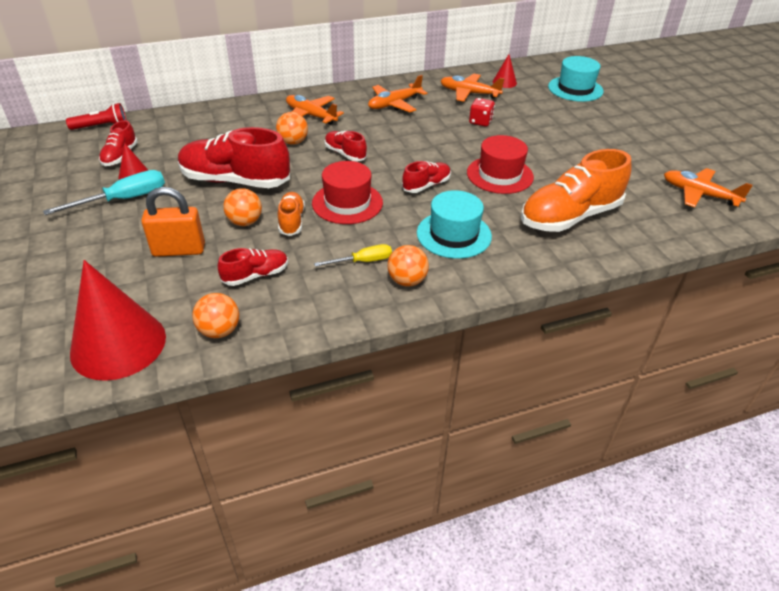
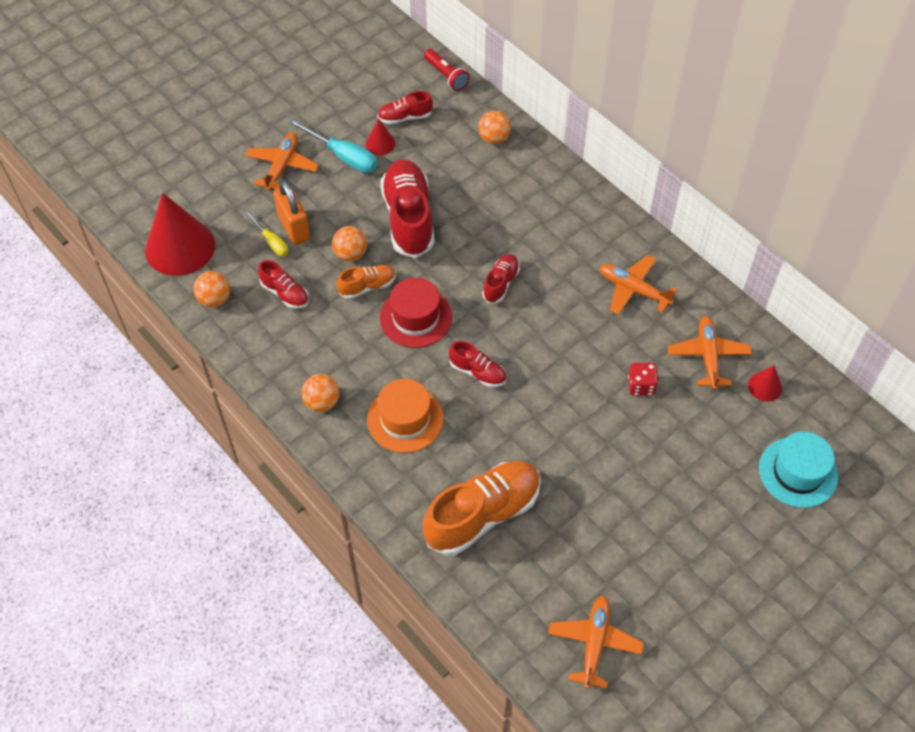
camera: 70 degrees right, 15 degrees up
(293, 142) = (499, 232): orange ball -> orange ball (494, 138)
(311, 116) = (561, 225): orange plane -> orange plane (282, 166)
(363, 261) = (334, 361): yellow screwdriver -> yellow screwdriver (271, 242)
(454, 234) = (405, 419): turquoise hat -> orange hat
(500, 175) = (532, 433): red hat -> none
(569, 217) = (483, 514): orange shoe -> orange shoe turned 105 degrees clockwise

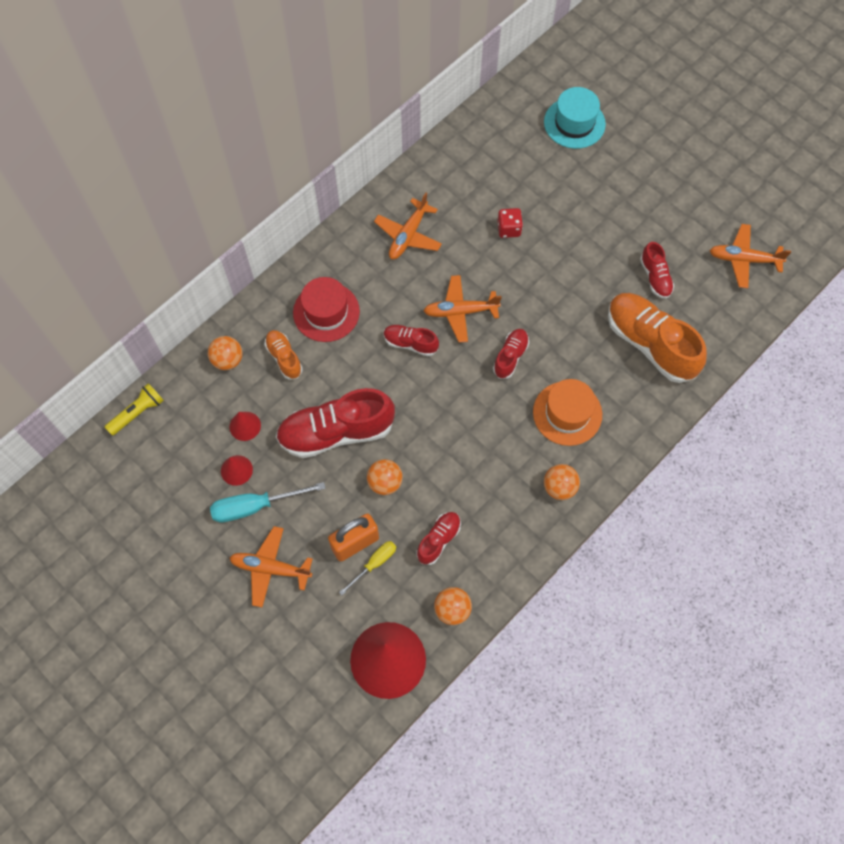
camera: 95 degrees left, 10 degrees up
(343, 156) = (255, 506): turquoise screwdriver -> turquoise screwdriver turned 135 degrees counterclockwise
(367, 286) = (424, 462): orange shoe -> orange shoe (284, 358)
(405, 117) = (198, 449): red shoe -> red shoe (655, 277)
(415, 317) = (456, 414): red hat -> red hat (326, 312)
(446, 76) = (137, 413): red flashlight -> yellow flashlight
(708, 356) = (472, 180): orange plane -> orange plane (460, 312)
(765, 386) = (498, 141): red cone -> red cone (245, 426)

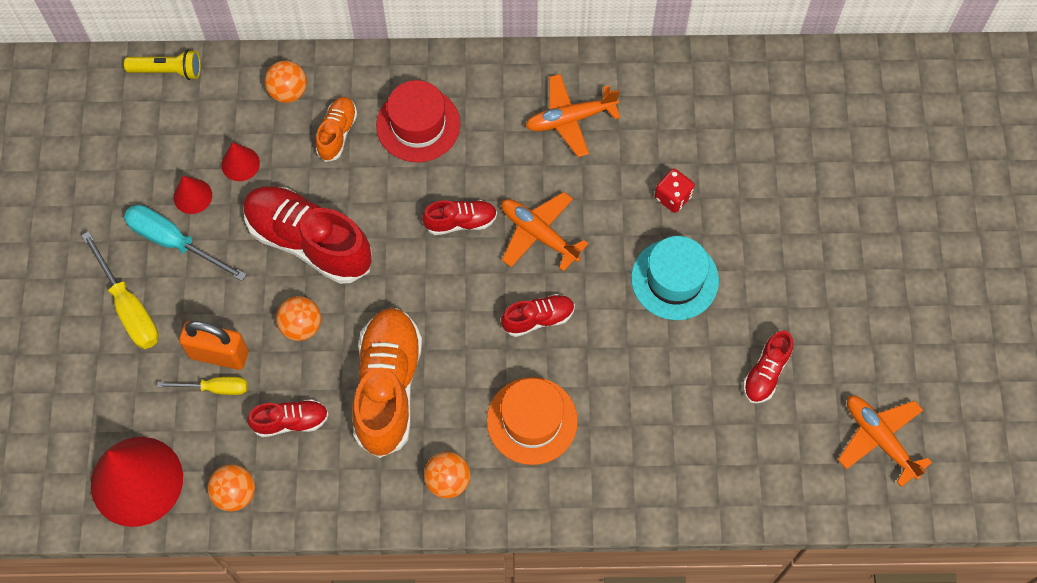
camera: 45 degrees right, 0 degrees up
(270, 568) = (129, 308): orange plane -> yellow screwdriver
(410, 343) = (461, 222): red shoe -> red shoe turned 105 degrees clockwise
(574, 123) = (857, 150): turquoise hat -> turquoise hat (674, 279)
(650, 343) = (686, 431): orange shoe -> orange shoe (388, 387)

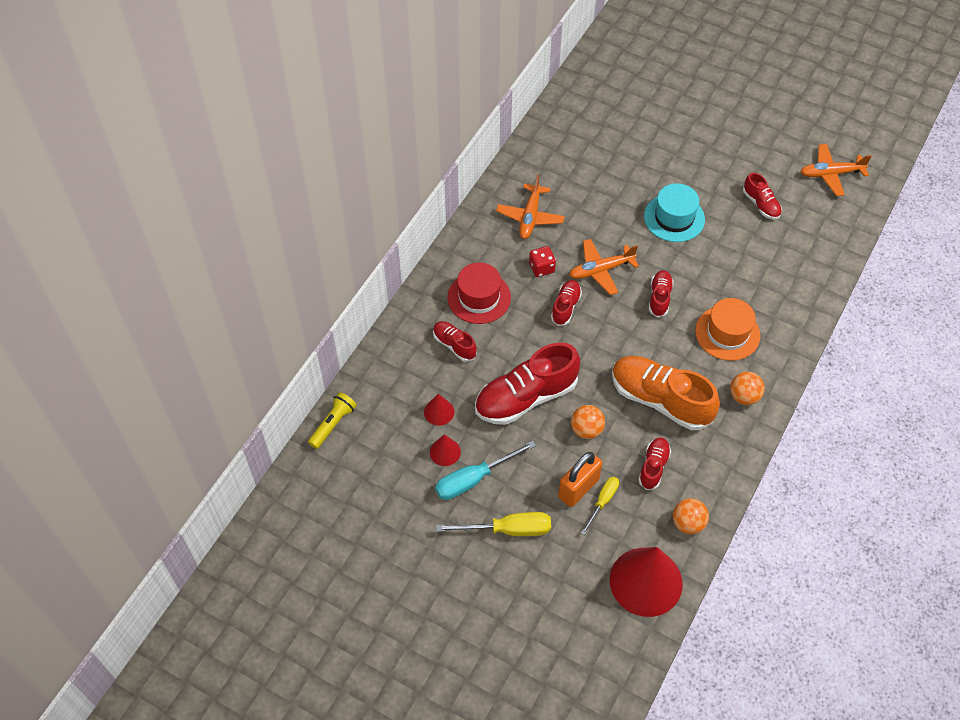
camera: 60 degrees left, 10 degrees down
(288, 92) = (402, 359): orange ball -> none
(337, 133) = (454, 345): orange shoe -> red shoe
(673, 197) = (618, 192): red dice -> red dice (541, 268)

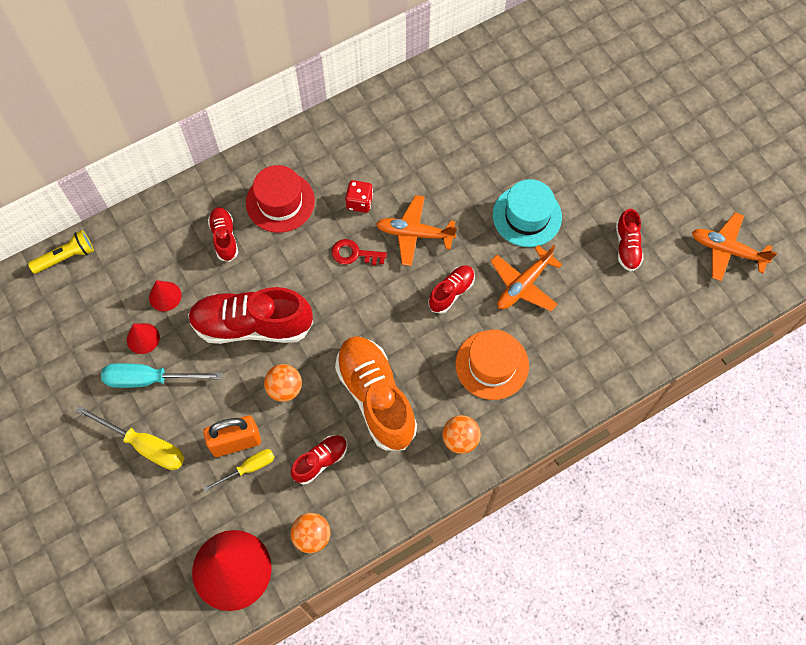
camera: 30 degrees right, 10 degrees up
(530, 217) = (386, 144): orange plane -> orange plane (523, 285)
(565, 307) = (354, 254): red shoe -> red key

